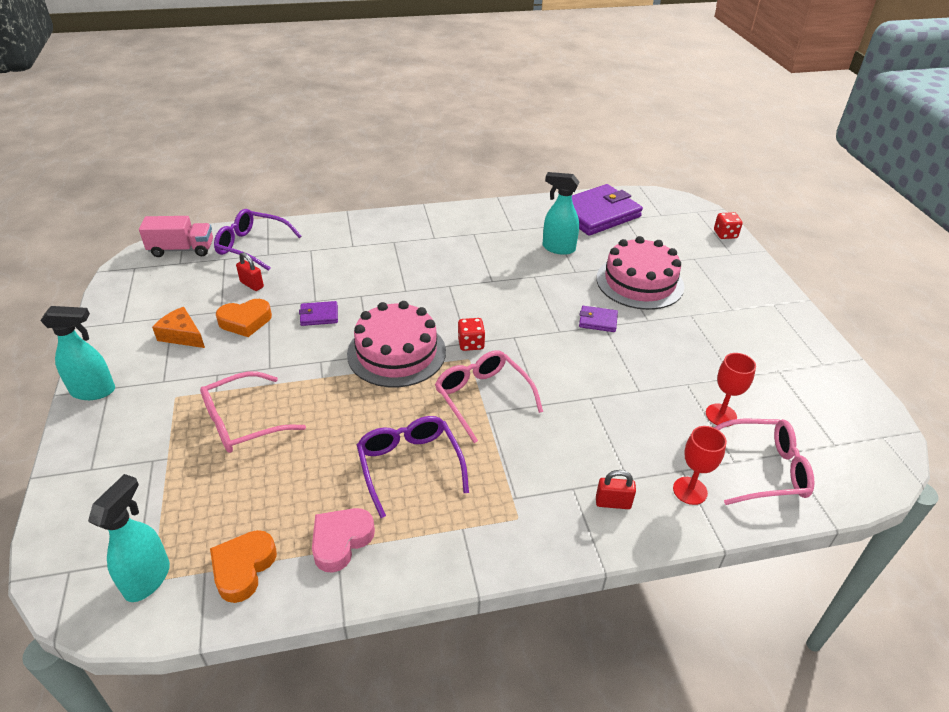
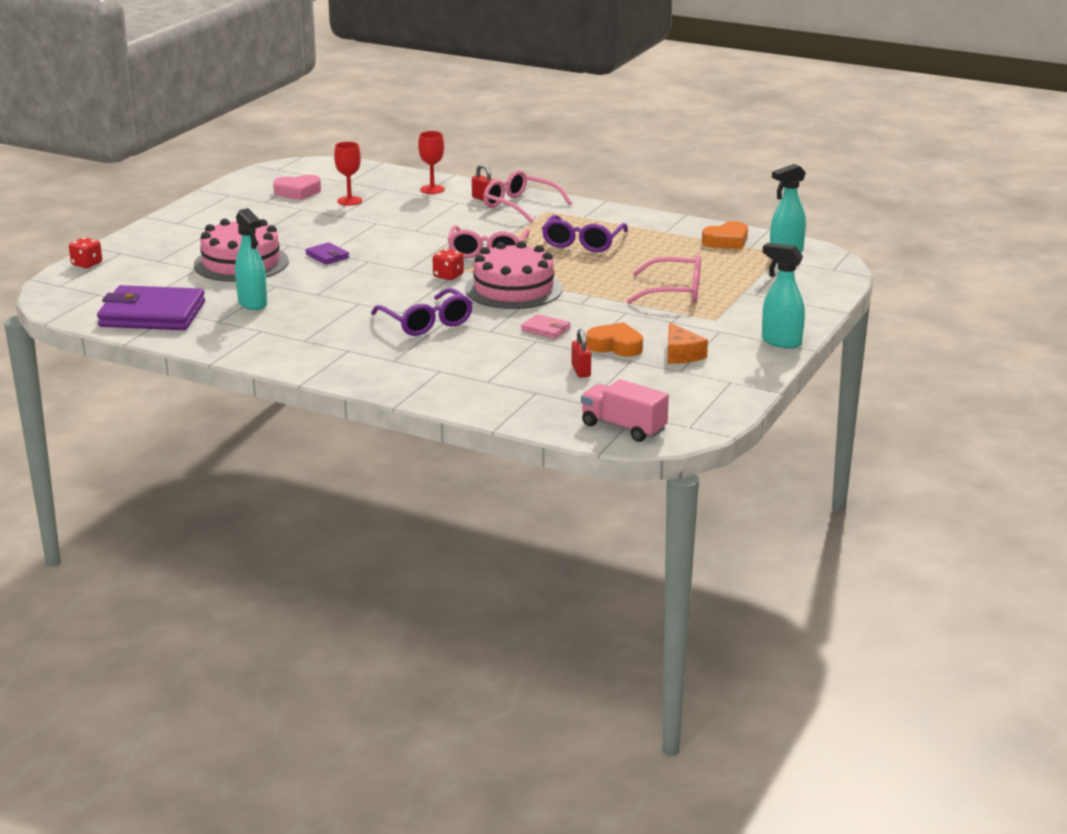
camera: 140 degrees left, 15 degrees down
(252, 246) = (544, 405): purple glasses -> purple glasses (426, 322)
(319, 315) = (545, 329): purple wallet -> pink wallet
(341, 541) = (660, 233): pink heart -> pink heart (298, 192)
(763, 469) = (374, 182): pink glasses -> pink glasses (520, 206)

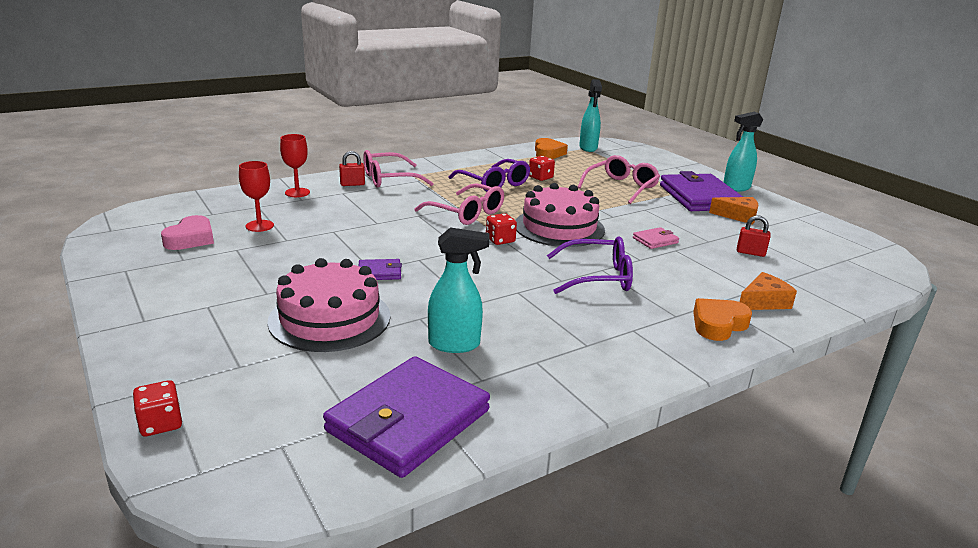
camera: 60 degrees left, 0 degrees up
(469, 388) = (763, 302): none -> orange cheese
(615, 346) = (708, 229): orange heart -> orange heart (718, 324)
(623, 428) = (871, 270): pink truck -> none
(637, 255) = (540, 177): none -> red dice
(711, 329) = (699, 197): none -> purple wallet

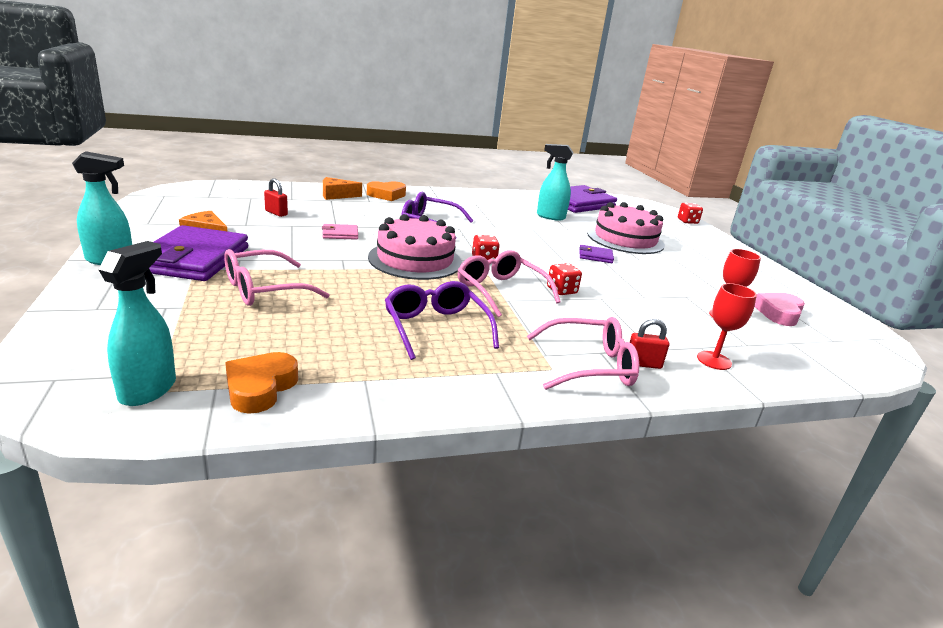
camera: 165 degrees left, 0 degrees up
(540, 177) = (354, 327): red dice -> red dice (561, 290)

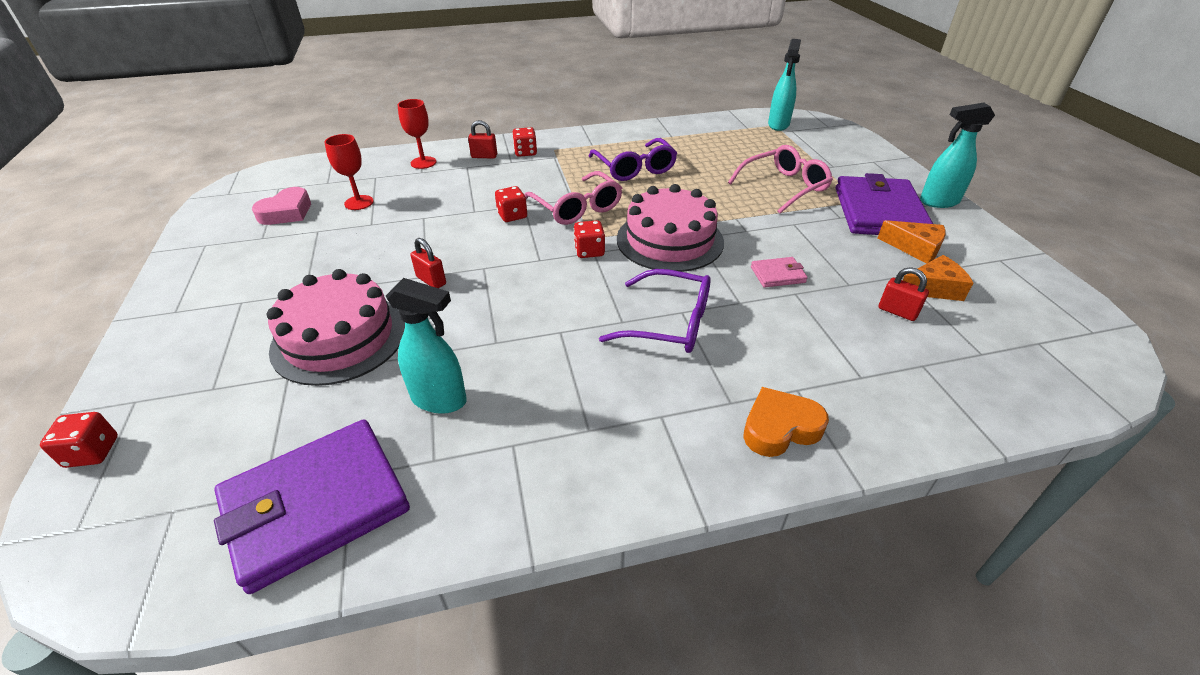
camera: 175 degrees left, 15 degrees up
(260, 388) = (725, 129): orange heart -> none
(336, 195) = (867, 400): orange cheese -> orange cheese (933, 288)
(590, 365) = (525, 152): pink glasses -> red dice
(595, 256) = (431, 281): purple wallet -> red padlock

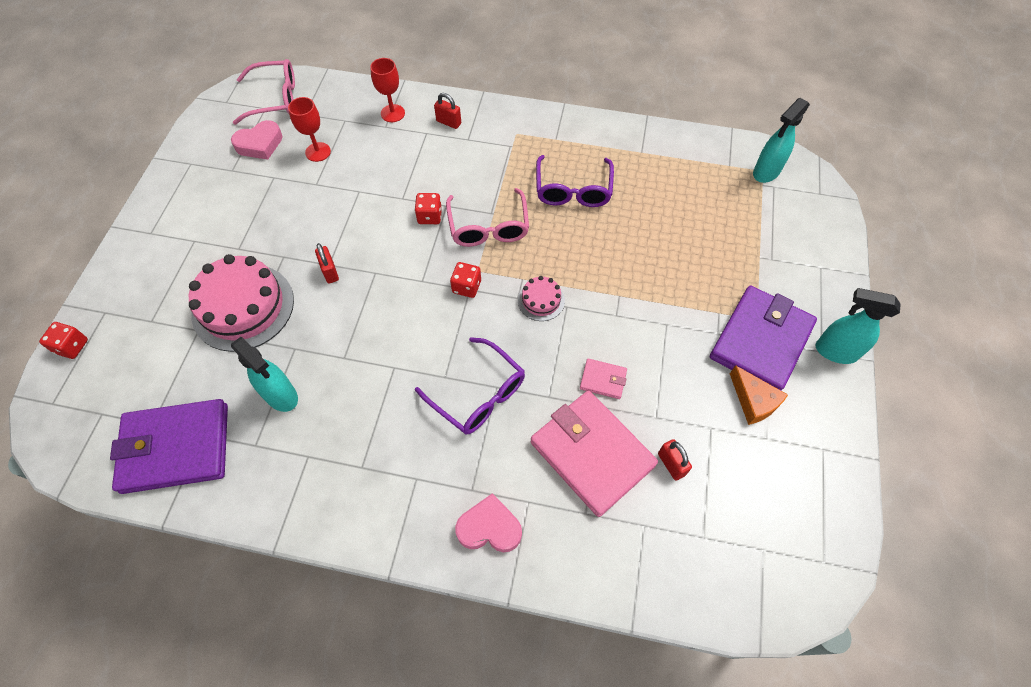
camera: 25 degrees right, 20 degrees up
(525, 152) = (488, 129): red dice -> none
(669, 240) = (541, 300): pink cake -> pink cake, size x0.48
(780, 428) = (489, 528): orange heart -> pink heart
(784, 187) = (696, 270): pink glasses -> pink glasses (275, 99)
(821, 329) = (592, 454): none -> pink wallet
(933, 288) = (726, 453): orange cheese -> none

